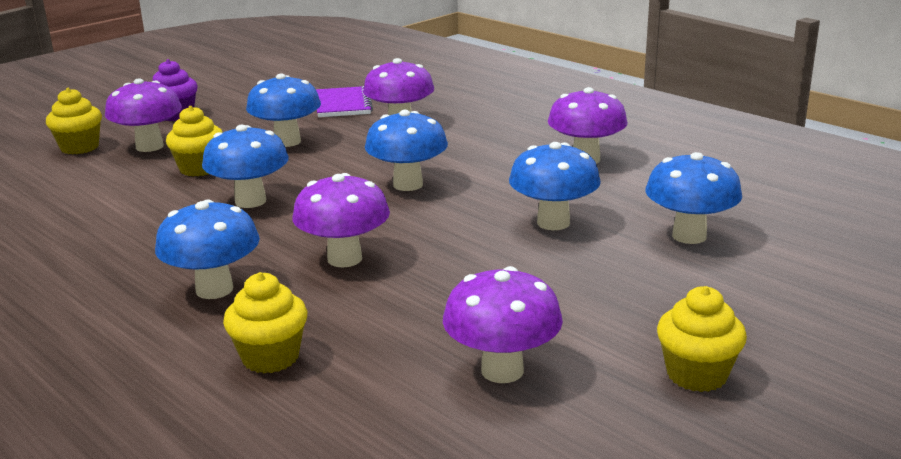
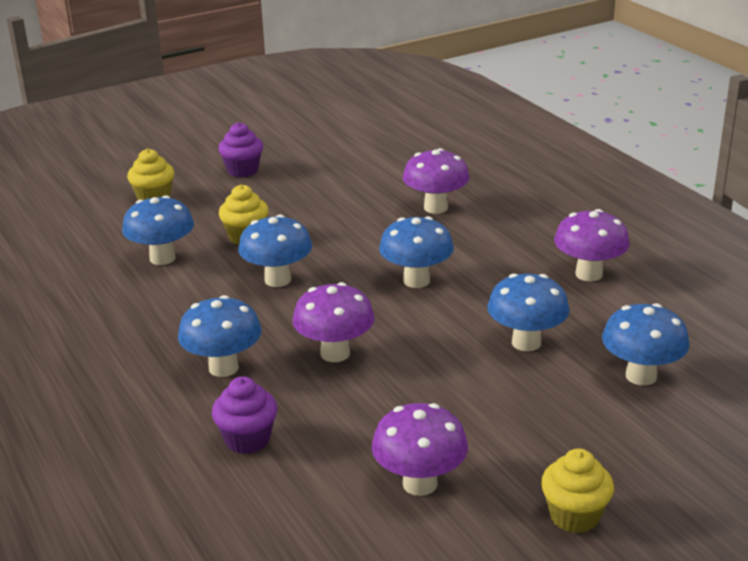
camera: 15 degrees right, 5 degrees up
(149, 146) = (211, 205): purple mushroom -> none
(270, 357) = (247, 440): yellow cupcake -> purple cupcake
(287, 142) = (329, 215): blue mushroom -> blue mushroom (162, 258)
(343, 104) = (393, 176): purple notebook -> none

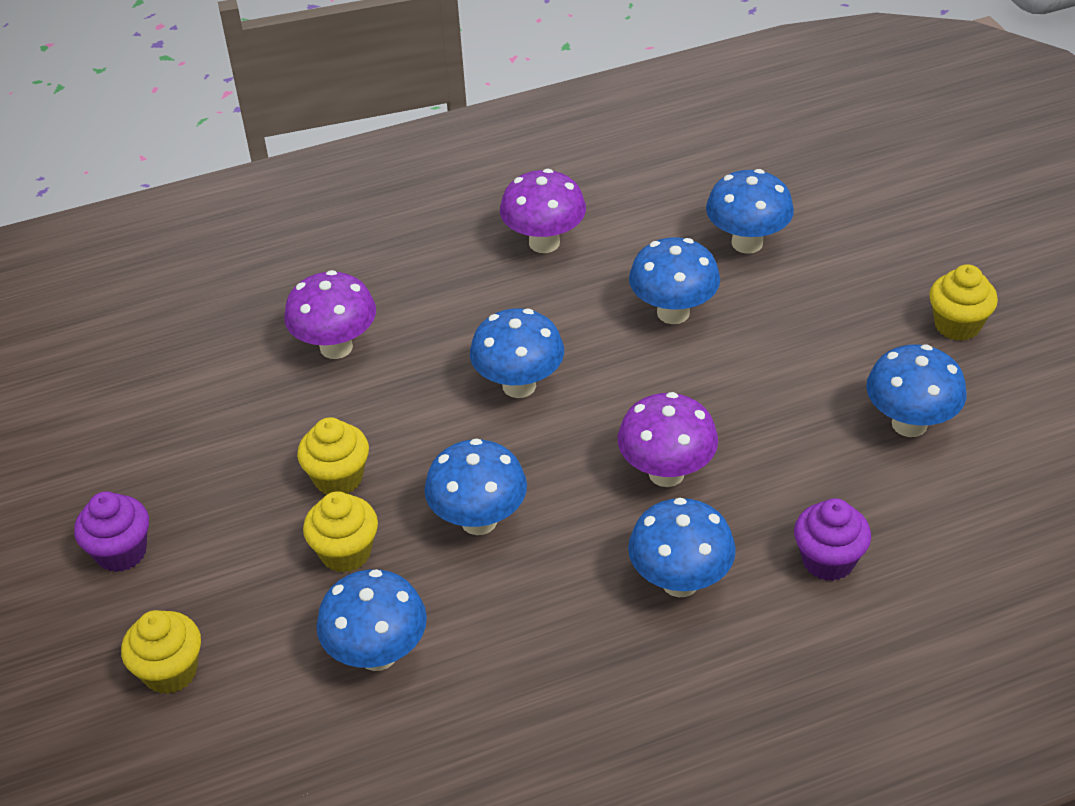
camera: 80 degrees left, 15 degrees up
(311, 225) = (338, 478): none -> yellow cupcake
(420, 484) = (909, 424): purple mushroom -> blue mushroom

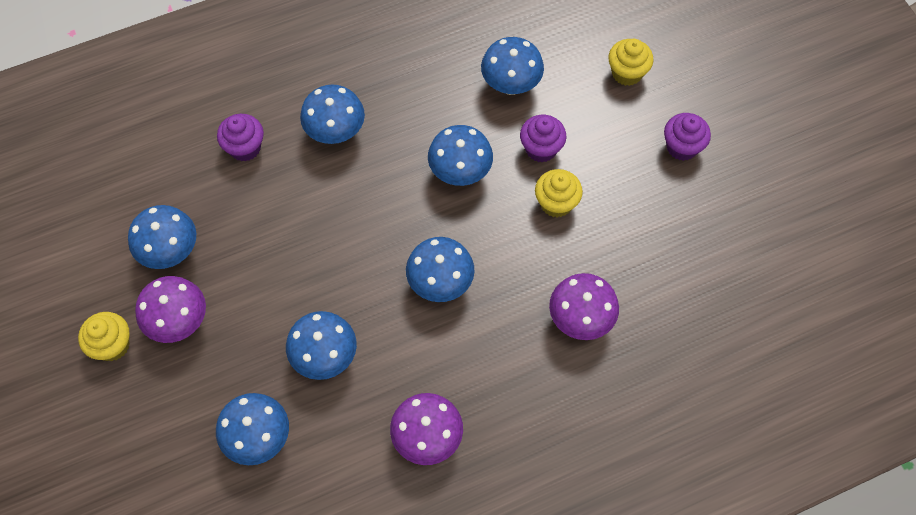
camera: 175 degrees right, 20 degrees up
(346, 552) = (541, 149): yellow cupcake -> purple cupcake
(666, 473) = (339, 210): purple mushroom -> purple mushroom (179, 322)

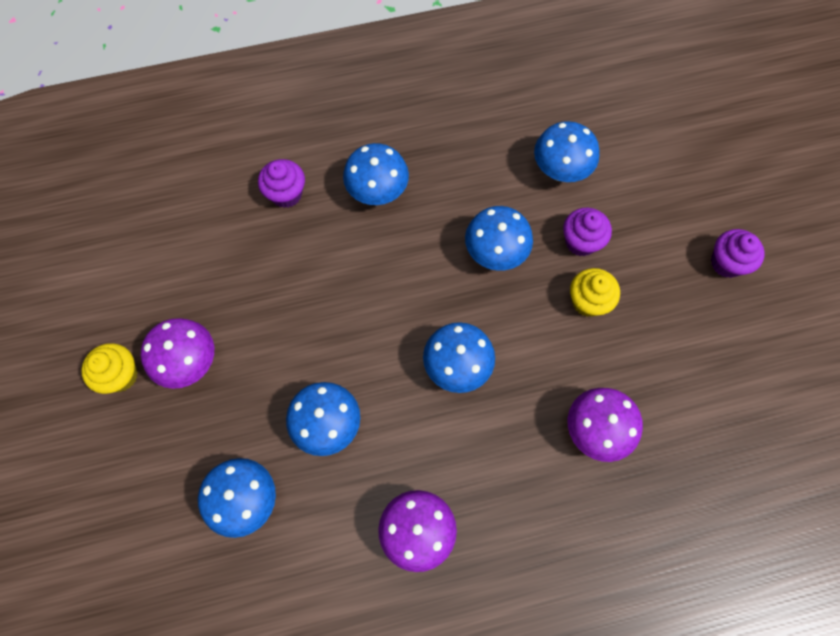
camera: 10 degrees right, 5 degrees up
(171, 252) = (195, 288): blue mushroom -> none
(627, 73) = (680, 176): yellow cupcake -> none

